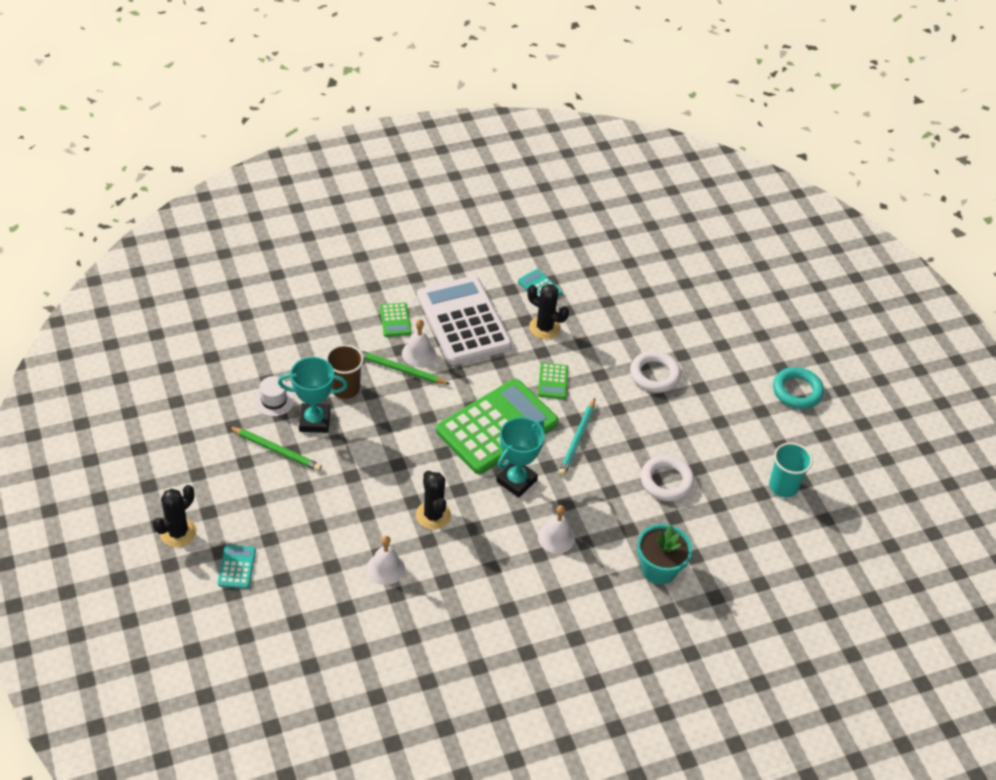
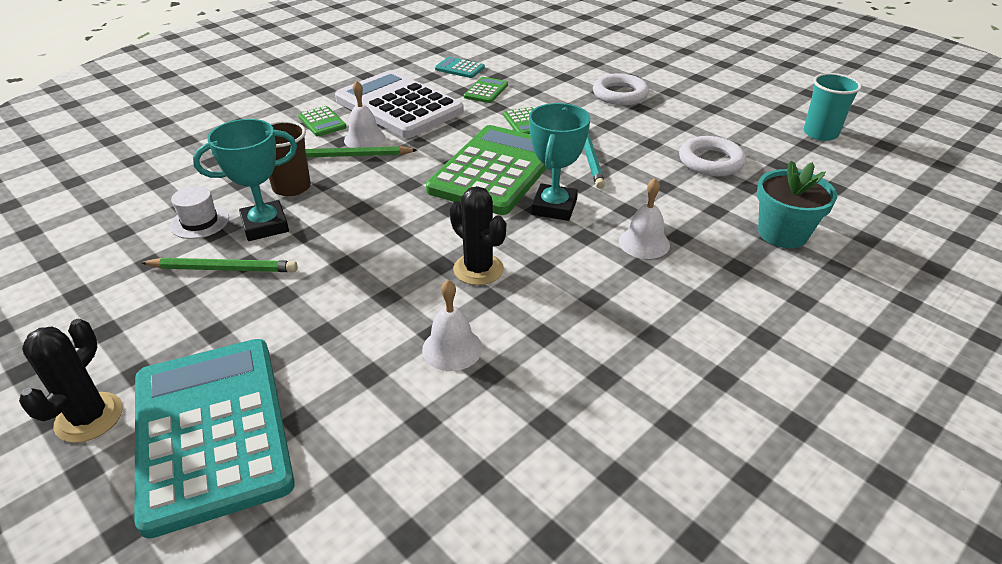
camera: 20 degrees left, 10 degrees down
(237, 567) = (212, 430): turquoise calculator -> turquoise calculator, size x2.44
(544, 328) = (486, 91): black cactus -> green calculator
(797, 391) = (754, 73): turquoise ring -> none

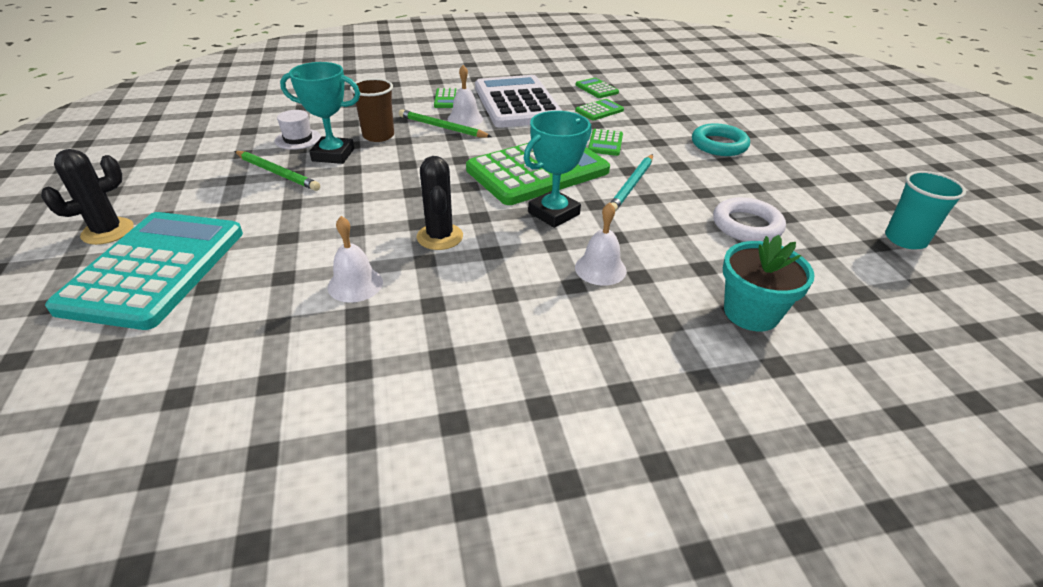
camera: 30 degrees right, 0 degrees up
(459, 68) = (596, 89): turquoise calculator -> green calculator
(620, 94) = (719, 145): white ring -> turquoise ring

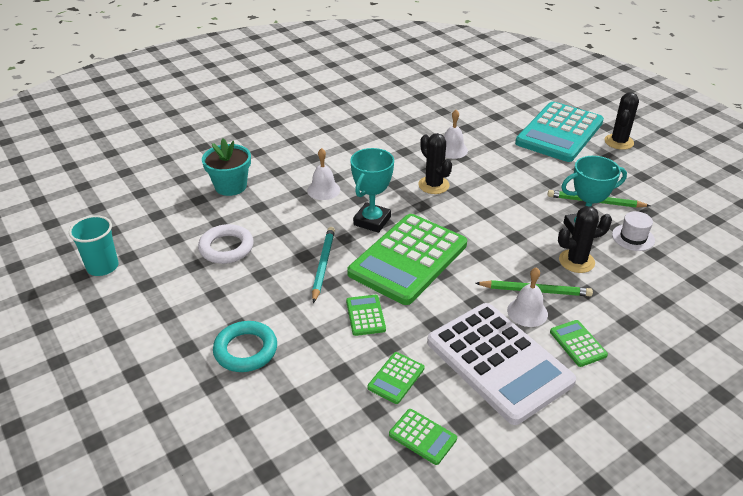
camera: 160 degrees right, 0 degrees up
(155, 269) = (559, 133): turquoise calculator -> turquoise calculator turned 45 degrees clockwise
(378, 136) = (576, 261): brown cup -> black cactus

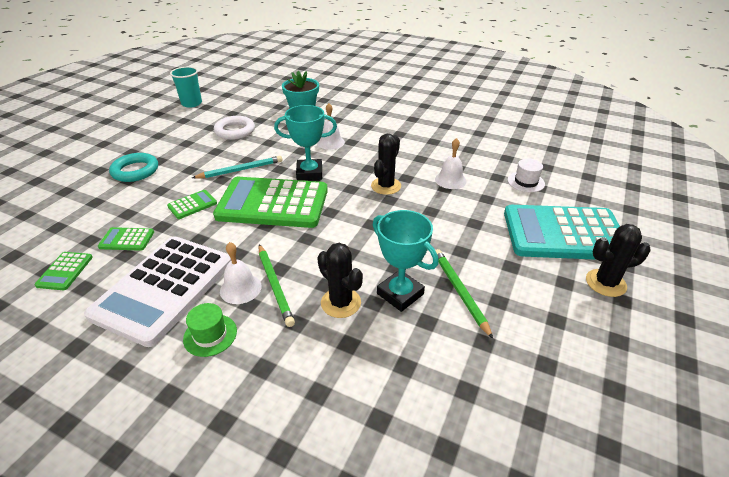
camera: 60 degrees right, 0 degrees up
(578, 343) = (210, 335): green calculator -> green hat
(633, 237) = (419, 339): white hat -> white hat (526, 182)

